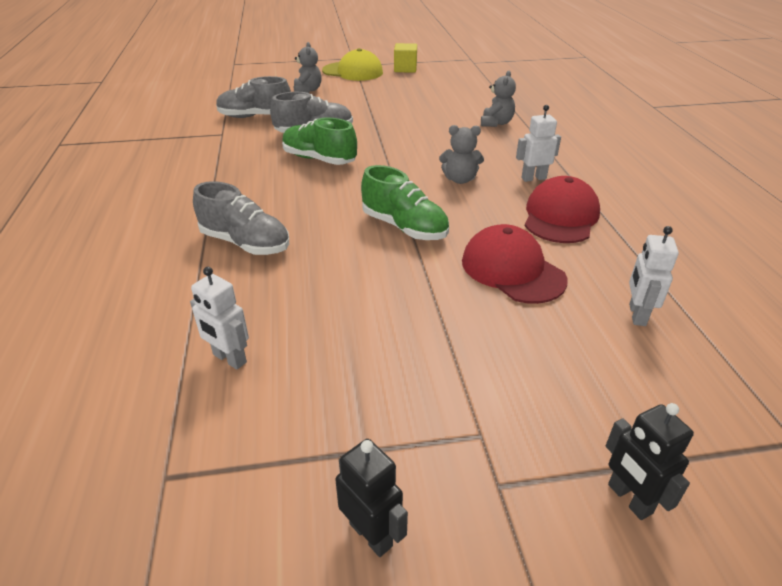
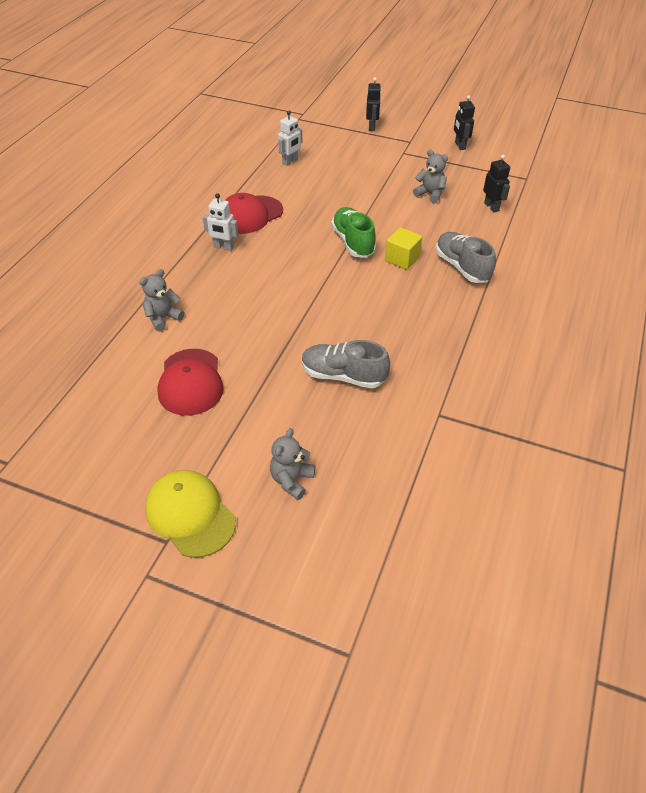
camera: 150 degrees left, 10 degrees up
(229, 359) = (491, 207): white robot -> black robot
(255, 116) = (389, 437): grey shoe -> none
(319, 159) = (364, 331): green shoe -> none
(405, 69) = (114, 487): yellow cube -> yellow cube (402, 259)
(460, 179) = (275, 266): grey teddy bear -> grey teddy bear (430, 194)
(512, 270) = (320, 197): red cap -> red cap (190, 382)

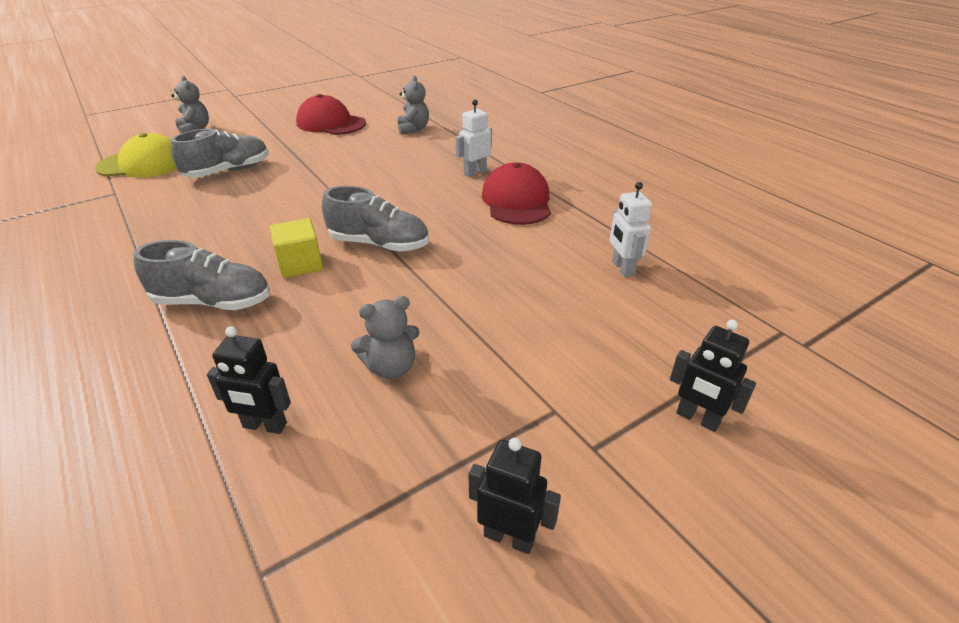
camera: 125 degrees right, 10 degrees down
(190, 514) = (236, 103): yellow cap -> yellow cap (143, 164)
(353, 242) = (379, 244): green shoe -> grey shoe

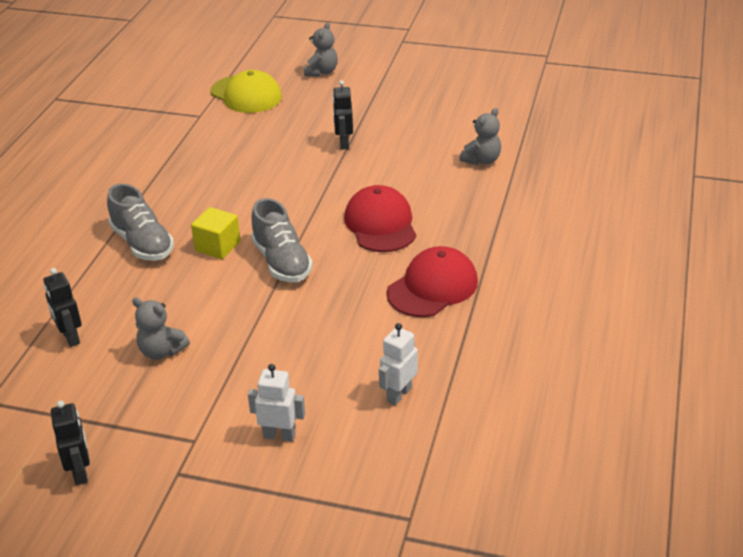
camera: 50 degrees right, 0 degrees up
(228, 171) = (286, 133): grey shoe -> none
(331, 123) = (427, 116): red cap -> red cap (380, 224)
(475, 172) = (450, 239): white robot -> white robot (279, 435)
(697, 418) = (252, 509): black robot -> black robot (344, 143)

